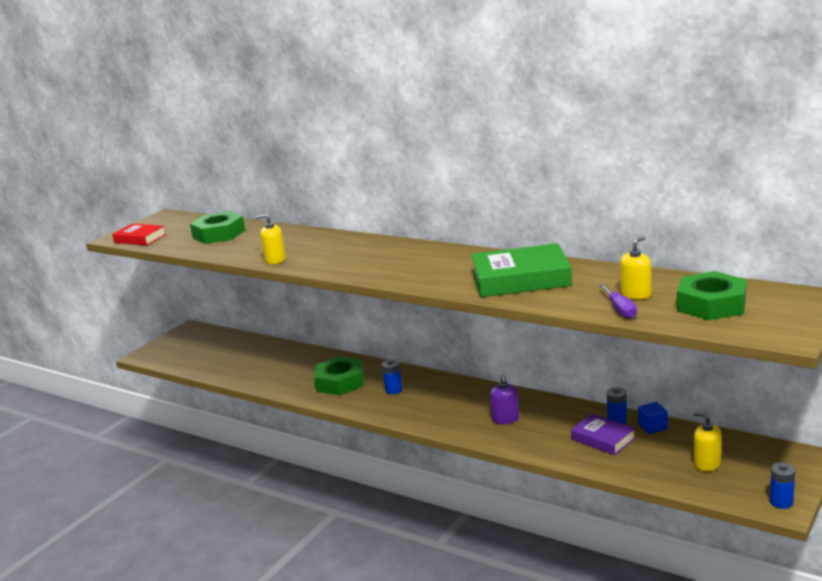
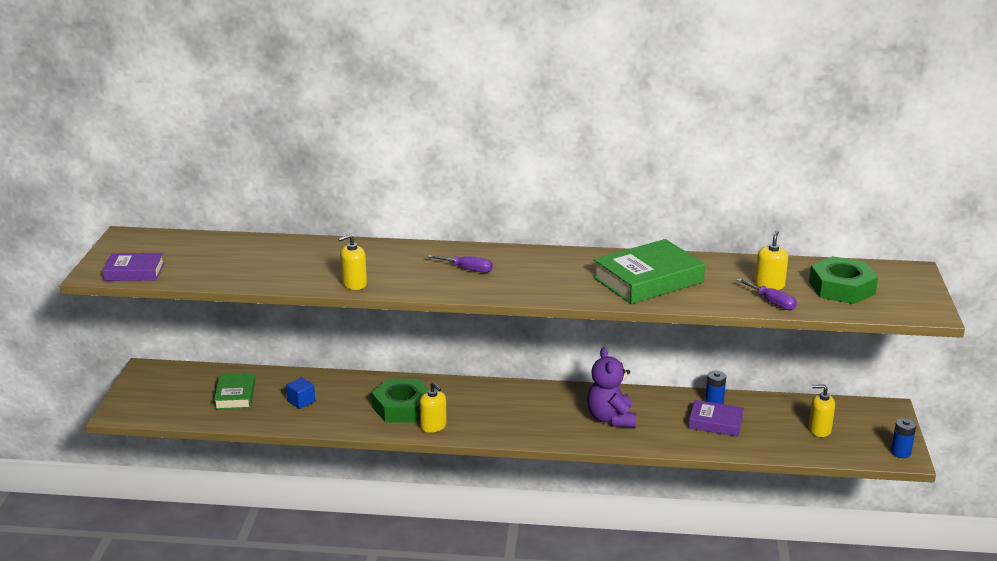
camera: 30 degrees left, 5 degrees up
(140, 238) = (134, 272): red book -> purple book
(219, 234) = (237, 256): green nut -> none
(230, 355) = (235, 395): none -> green book
(350, 400) = (433, 426): none -> yellow soap dispenser
(375, 257) = (468, 269): none -> purple screwdriver
(393, 390) = (470, 407): blue battery -> none
(505, 419) = (611, 419): purple soap dispenser -> purple teddy bear
(653, 427) = (749, 403): blue cube -> blue cube (301, 401)

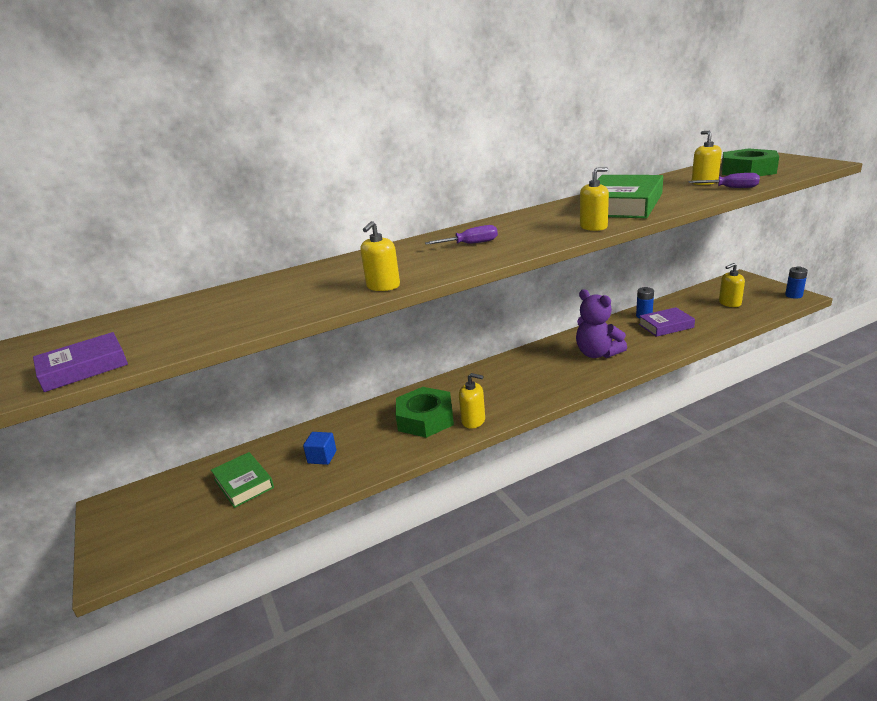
camera: 30 degrees left, 0 degrees up
(577, 294) = (593, 227): none -> yellow soap dispenser

